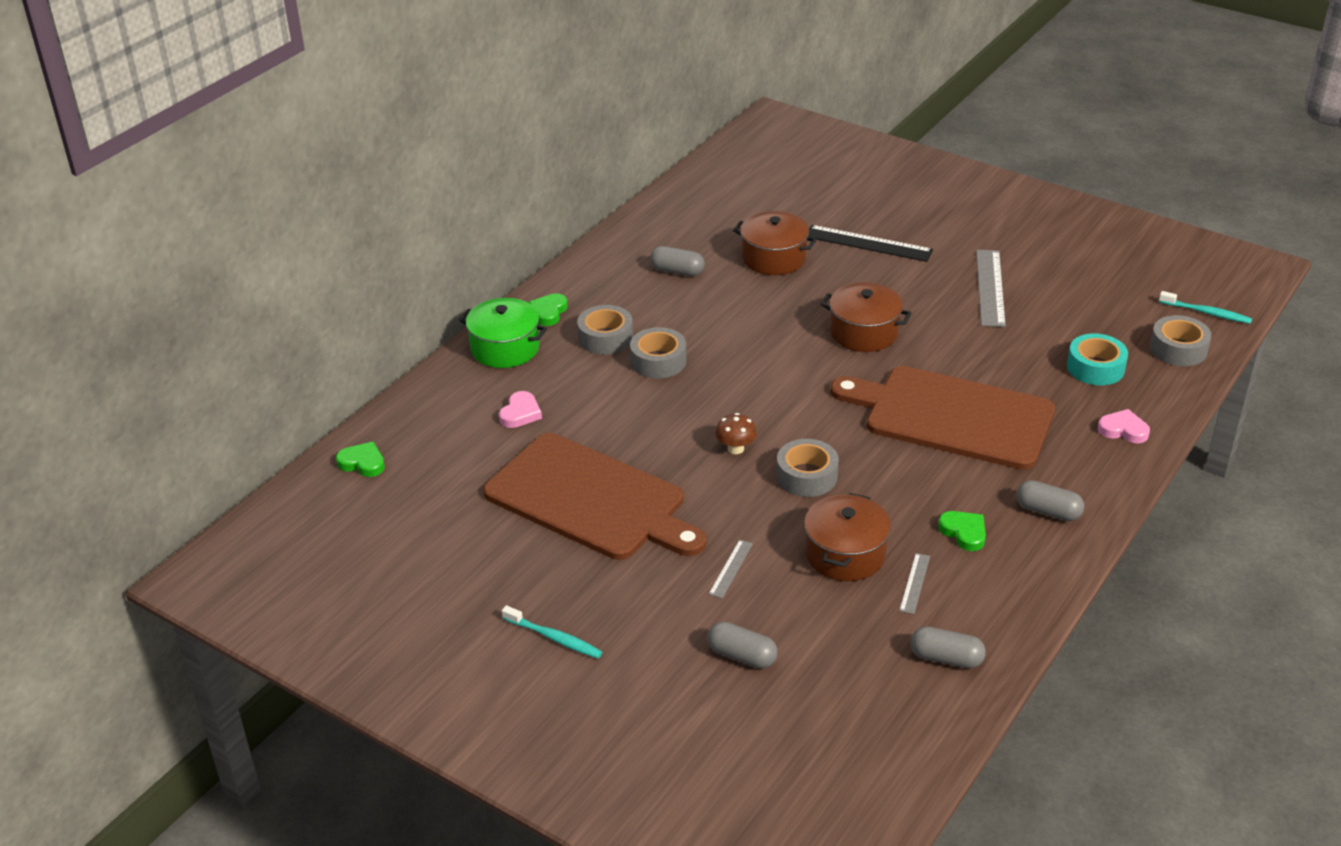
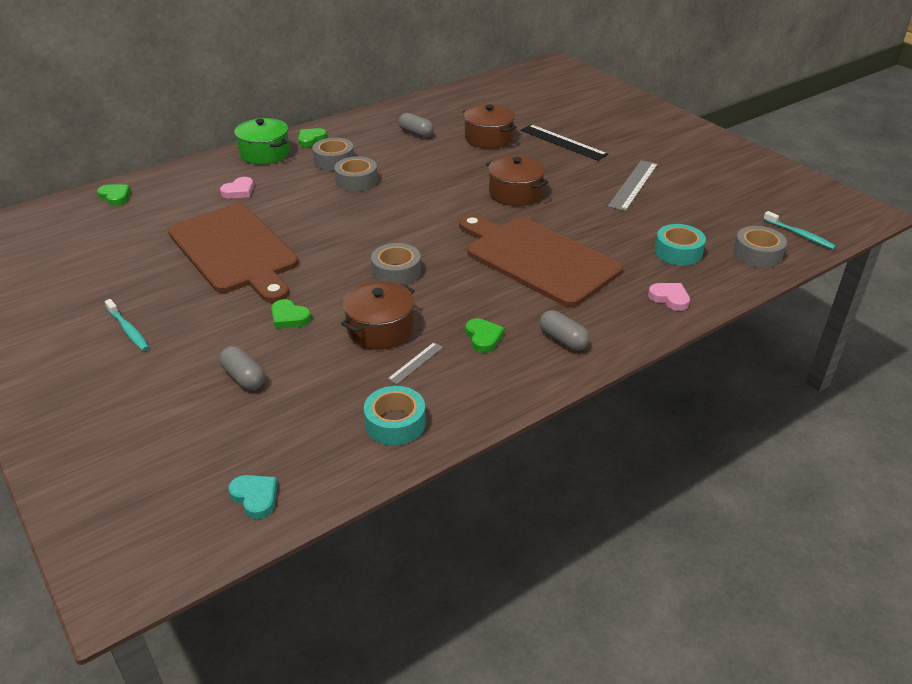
camera: 20 degrees right, 0 degrees up
(731, 568) = (289, 317): grey ruler -> green heart
(735, 449) = (361, 243): brown mushroom -> none
(868, 782) = (255, 497): none -> turquoise heart
(946, 658) = (395, 423): grey capsule -> turquoise tape

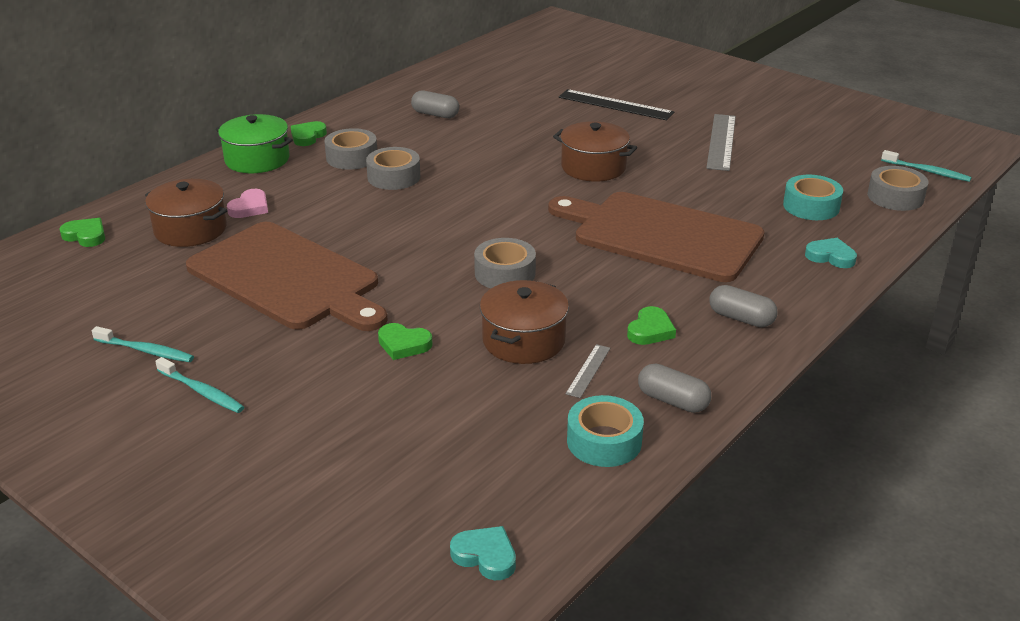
camera: 15 degrees left, 5 degrees down
(108, 292) = (146, 351): none -> turquoise toothbrush
(244, 377) = (388, 422): grey capsule -> grey capsule (672, 401)
(483, 338) = (650, 330): green heart -> green heart turned 60 degrees clockwise
(488, 138) = (526, 110): brown pot -> brown pot (190, 229)
(669, 298) = (830, 256): pink heart -> turquoise heart

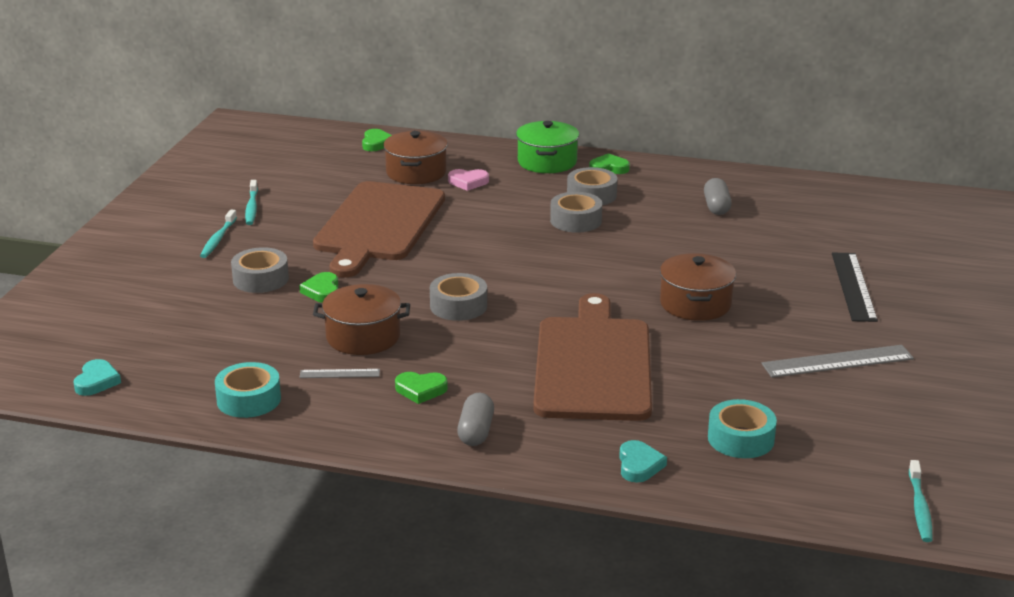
camera: 65 degrees right, 5 degrees down
(672, 401) = (322, 420): grey capsule -> none
(895, 197) = (823, 491): grey tape -> grey tape (260, 279)

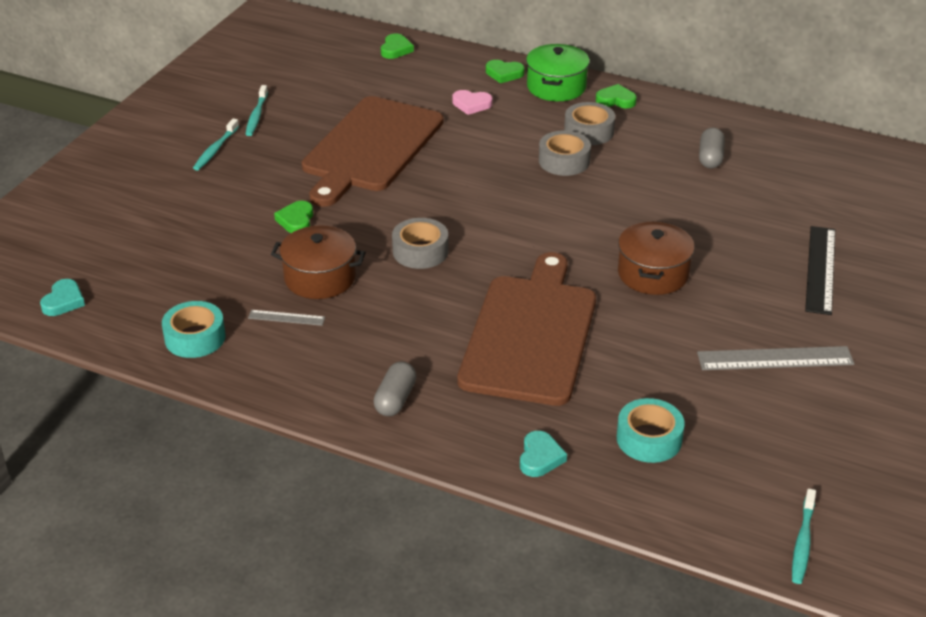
camera: 10 degrees right, 10 degrees up
(260, 279) = (242, 200): grey tape -> none
(416, 172) = (424, 88): brown pot -> none
(421, 390) = (357, 345): green heart -> green heart (504, 74)

